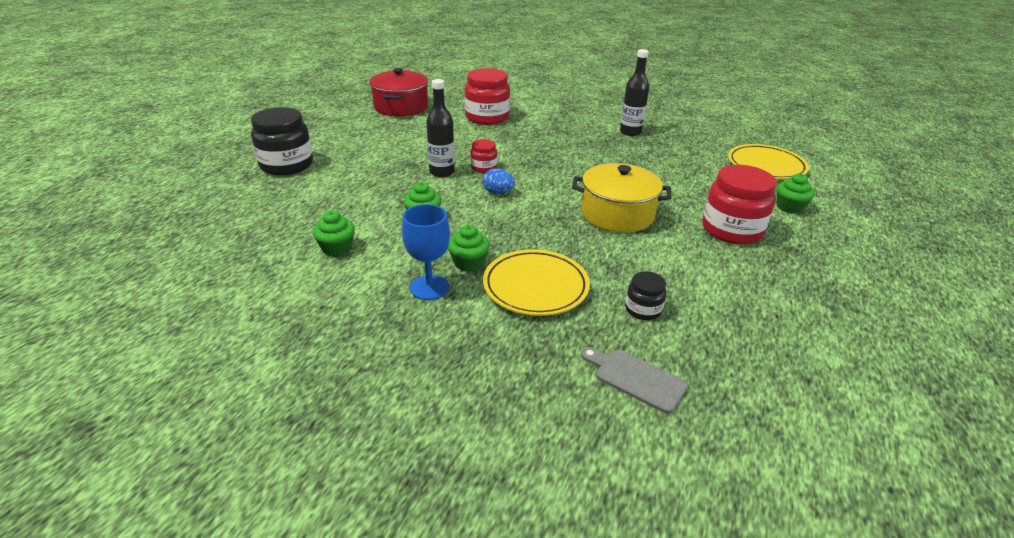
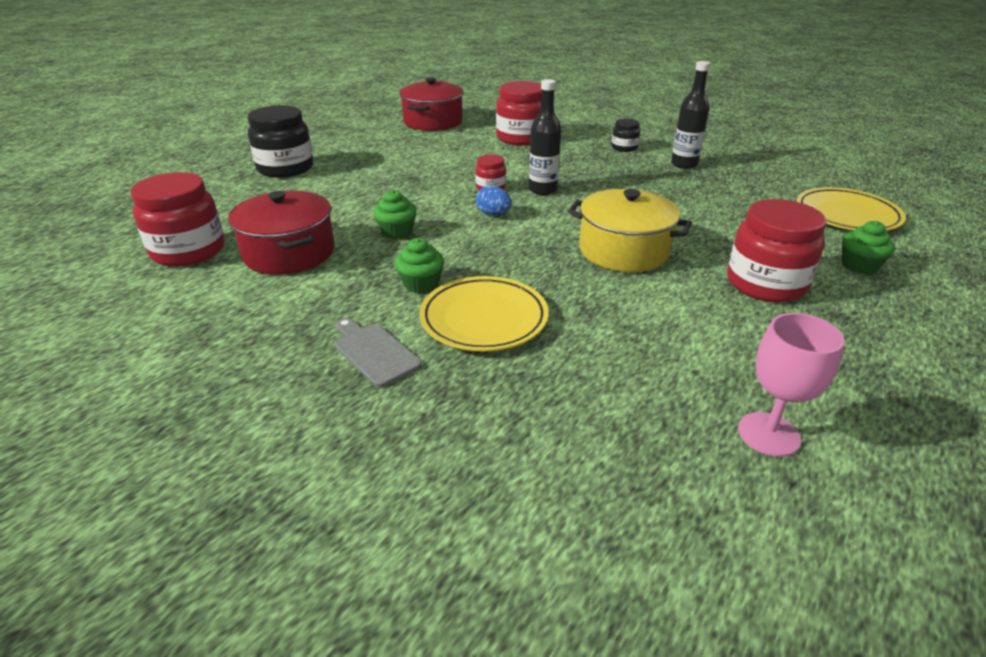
camera: 15 degrees right, 0 degrees up
(239, 257) = (188, 251): none -> red jar
(337, 248) = (289, 253): green cupcake -> red pot
(429, 287) = (363, 304): blue goblet -> none
(442, 172) = (441, 188): black bottle -> black bottle (543, 190)
(636, 378) = (554, 441): grey cutting board -> grey cutting board (374, 352)
(643, 309) = (603, 362): black jar -> black jar (624, 148)
(779, 347) = (768, 434): none -> pink goblet

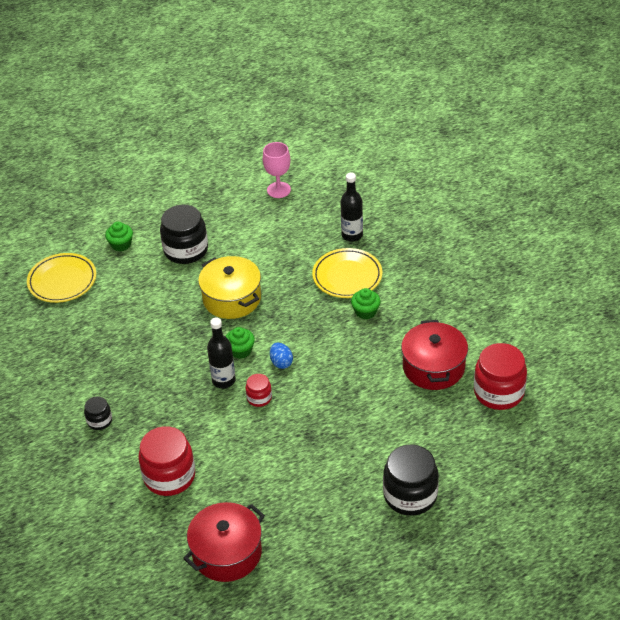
camera: 150 degrees left, 10 degrees up
(374, 352) = (410, 274): grey cutting board -> none
(397, 232) = (356, 365): green cupcake -> green cupcake (240, 350)
(684, 164) = (84, 376): black bottle -> black bottle (352, 235)
(765, 284) = (186, 250): red jar -> black jar

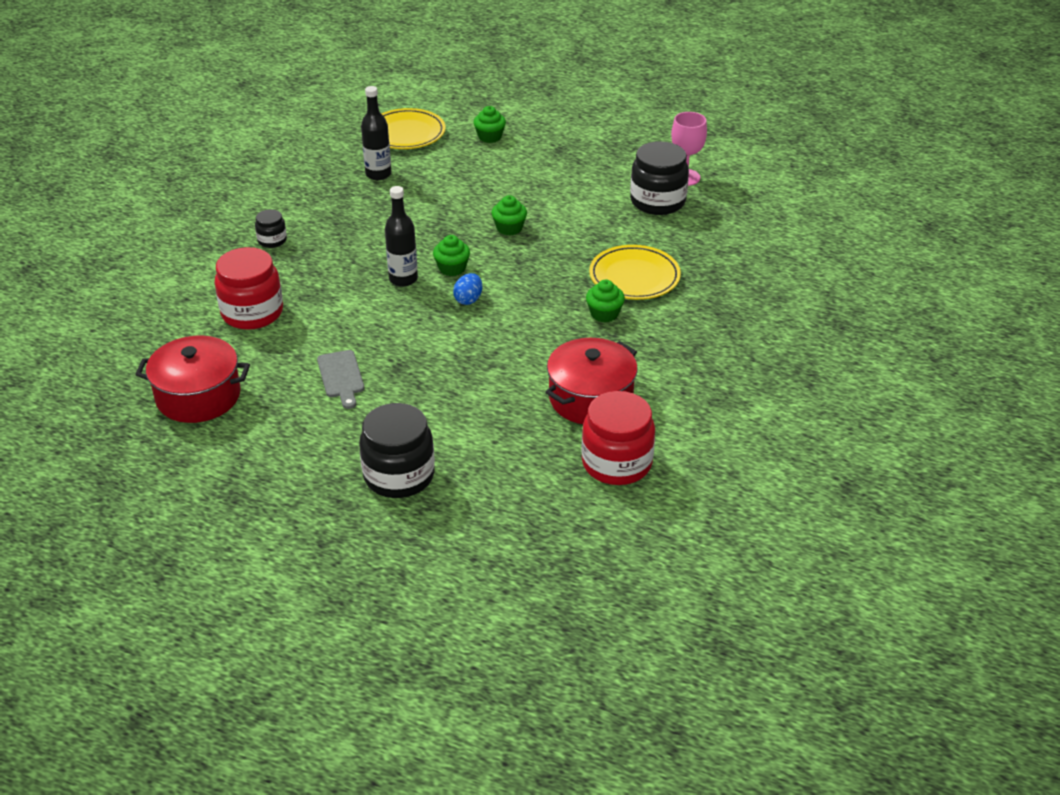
camera: 45 degrees right, 5 degrees down
(186, 250) = (532, 172): black jar -> black jar (657, 201)
(232, 298) = (509, 228): yellow pot -> green cupcake
(259, 398) = (408, 311): red jar -> none
(288, 469) = (341, 377): none -> grey cutting board
(352, 235) = (693, 250): black bottle -> black bottle (378, 174)

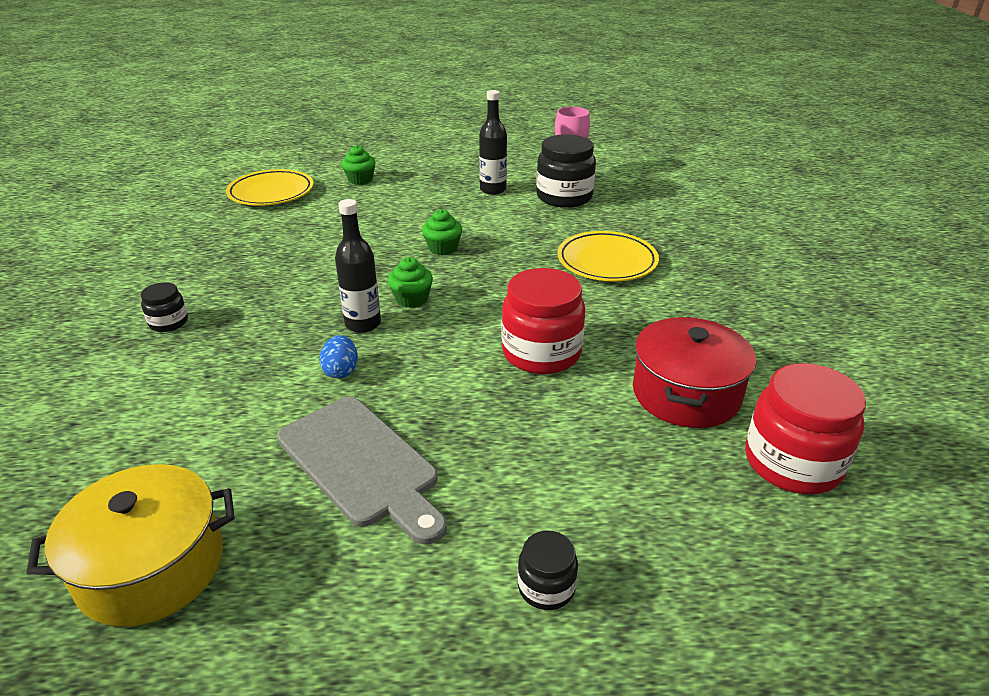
camera: 25 degrees left, 5 degrees down
(198, 396) = (151, 567): red pot -> yellow pot
(252, 313) = (184, 415): red jar -> red jar (541, 353)
(341, 377) = (361, 464): grey cutting board -> grey cutting board, size x1.74
(378, 174) = (263, 231): black bottle -> black bottle (493, 190)
(399, 476) = (546, 587): black jar -> black jar, size x0.51
(468, 299) = (455, 326): blue egg -> blue egg (341, 371)
(604, 314) = (612, 302): green cupcake -> none

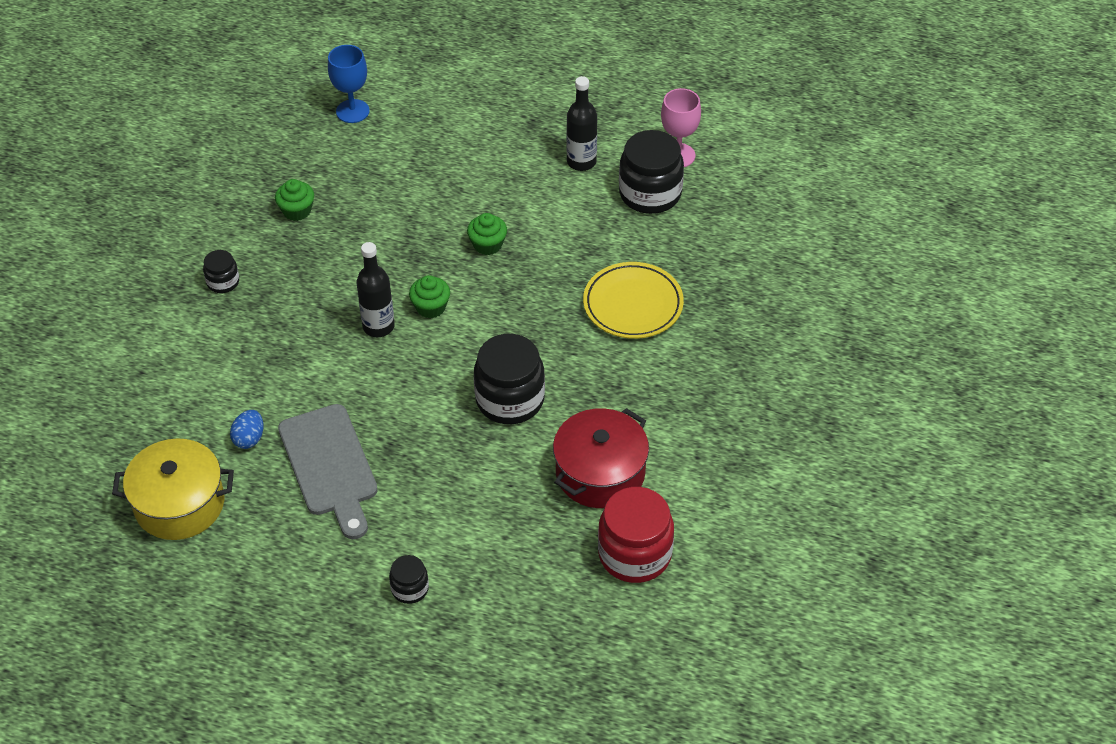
camera: 20 degrees right, 15 degrees up
(271, 193) = (352, 111): yellow plate -> blue goblet
(341, 371) = (344, 374): blue egg -> blue egg (249, 438)
(360, 180) = (450, 109): green cupcake -> green cupcake (297, 211)
(541, 353) = (510, 399): red jar -> black jar

